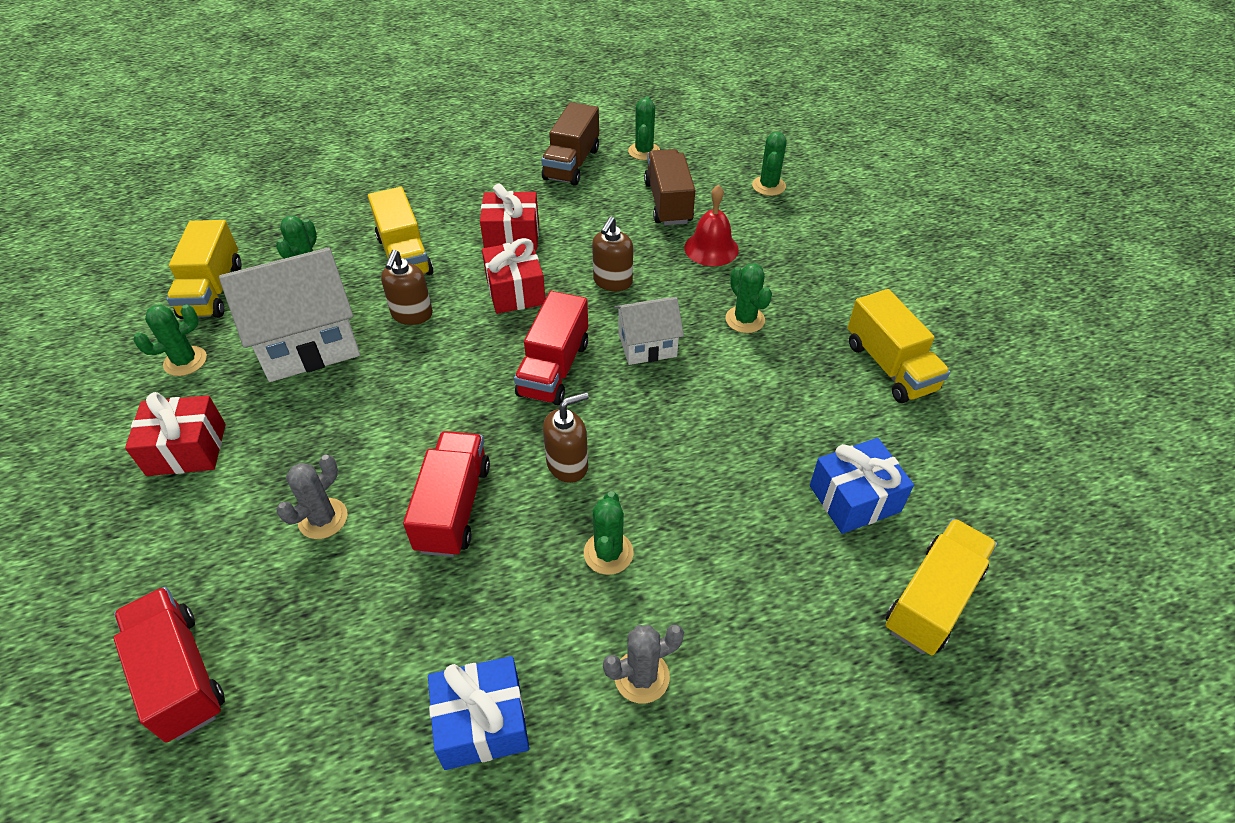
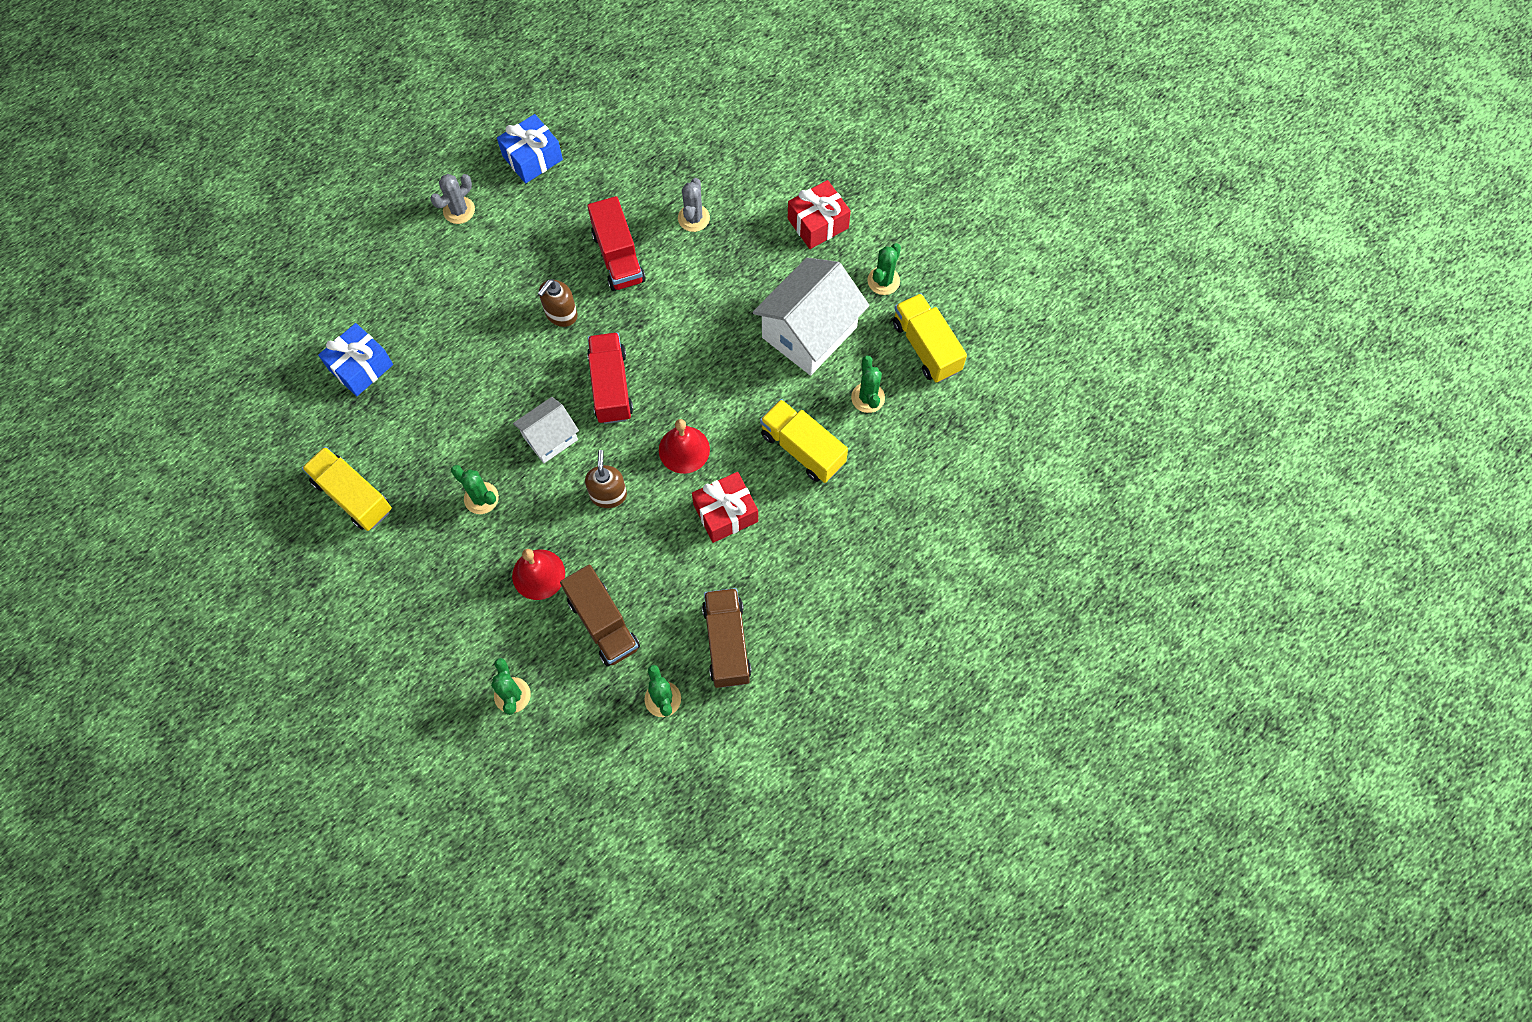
camera: 155 degrees right, 20 degrees up
(180, 675) = (703, 116): red truck -> none
(412, 314) = (751, 390): brown soap dispenser -> none
(515, 291) = (684, 449): red gift -> red bell
(608, 553) = (507, 268): green cactus -> none
(932, 599) = (302, 318): yellow truck -> none

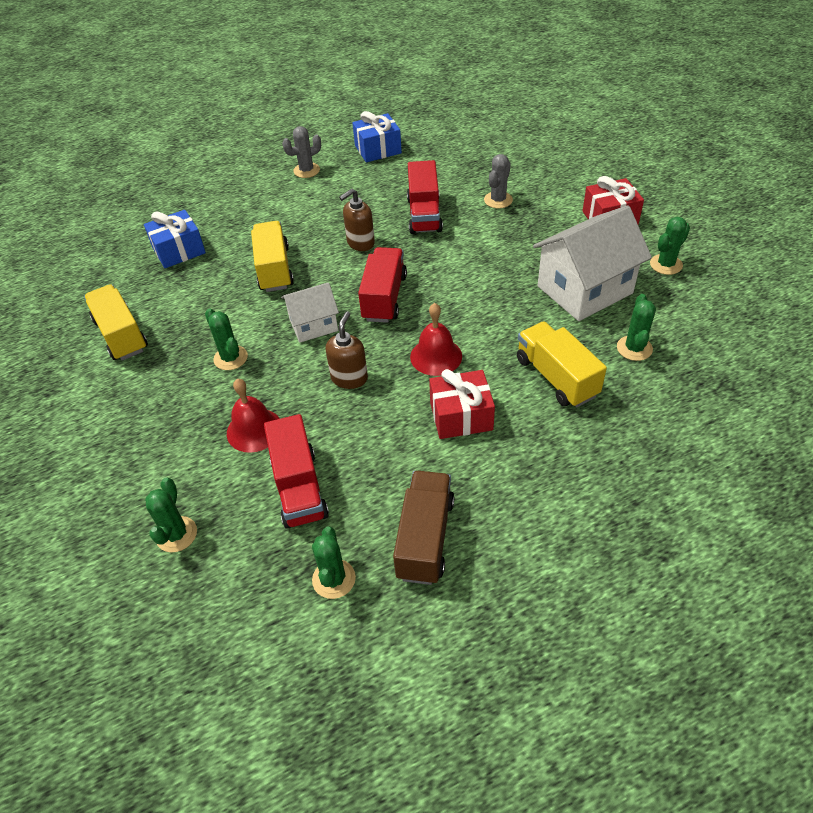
camera: 20 degrees right, 20 degrees down
(603, 623) = (299, 487): brown truck -> red truck
(926, 347) = (702, 319): yellow truck -> yellow truck (274, 269)

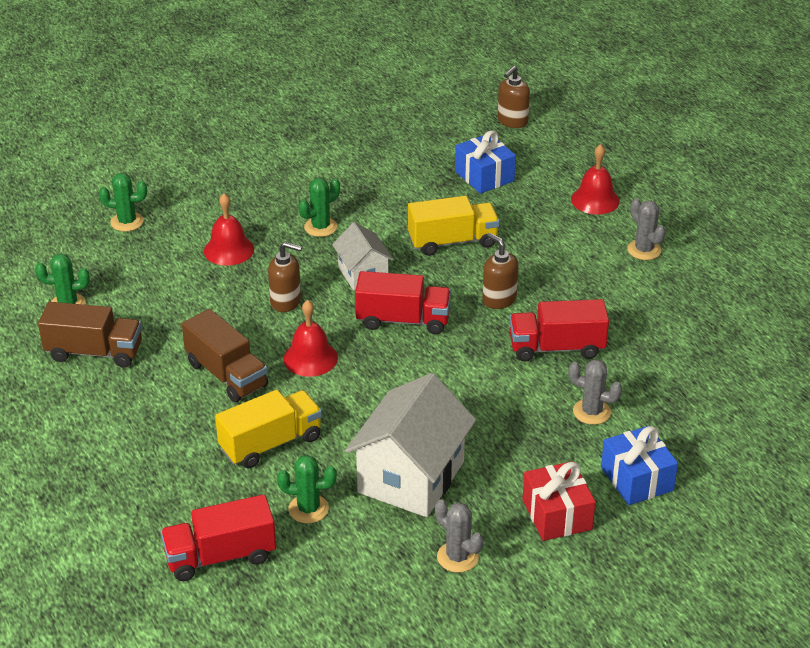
camera: 85 degrees right, 10 degrees down
(97, 233) = (512, 121): none -> brown soap dispenser
(121, 335) = (357, 160): yellow truck -> none
(234, 191) = (595, 200): none -> red bell
(299, 487) = (160, 280): red truck -> red truck (220, 556)
(378, 149) = (700, 306): blue gift -> blue gift (636, 479)
(461, 416) = (227, 374): red gift -> brown truck
(584, 289) = (411, 477): white house -> white house turned 60 degrees clockwise
(666, 264) = (457, 557): green cactus -> grey cactus

